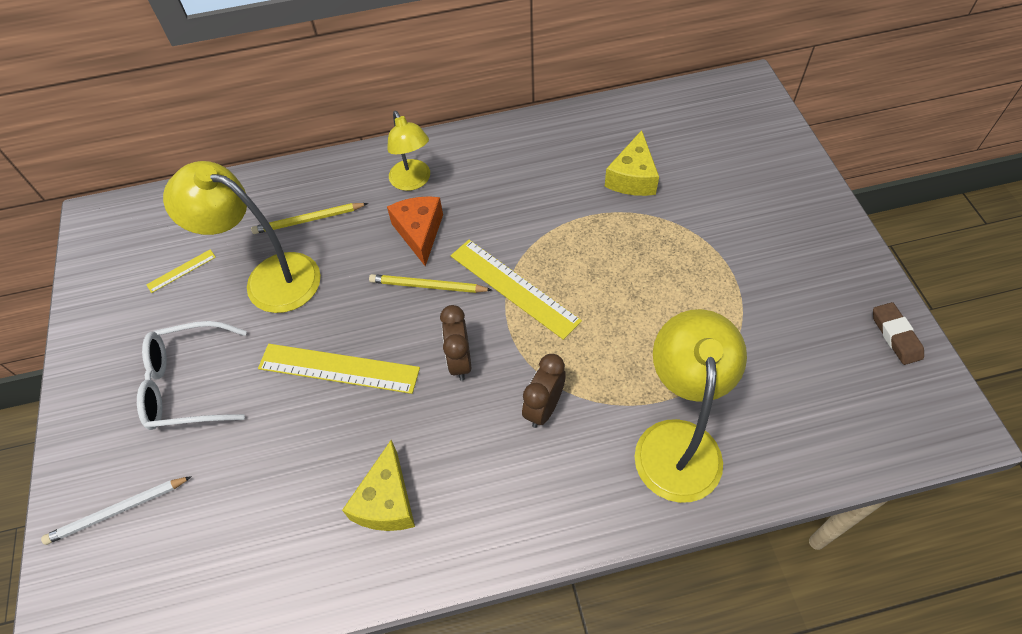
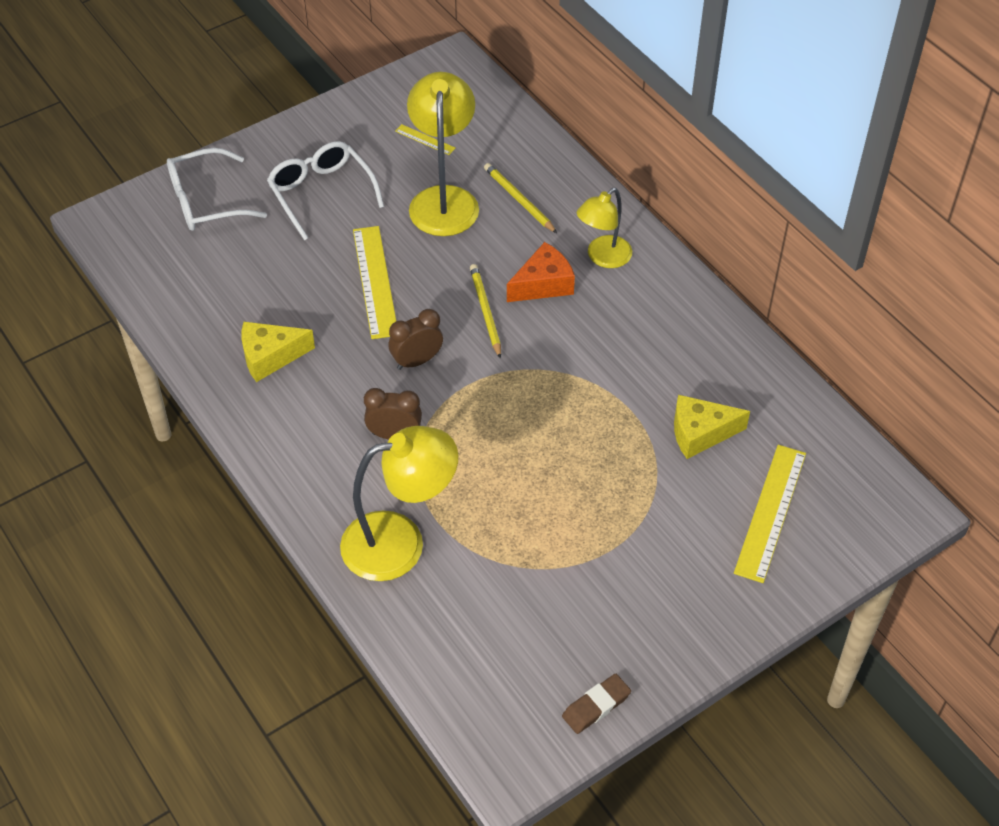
camera: 65 degrees right, 5 degrees down
(117, 511) = (205, 201): white pencil -> white glasses
(513, 288) = (512, 375): yellow ruler -> yellow ruler (770, 512)

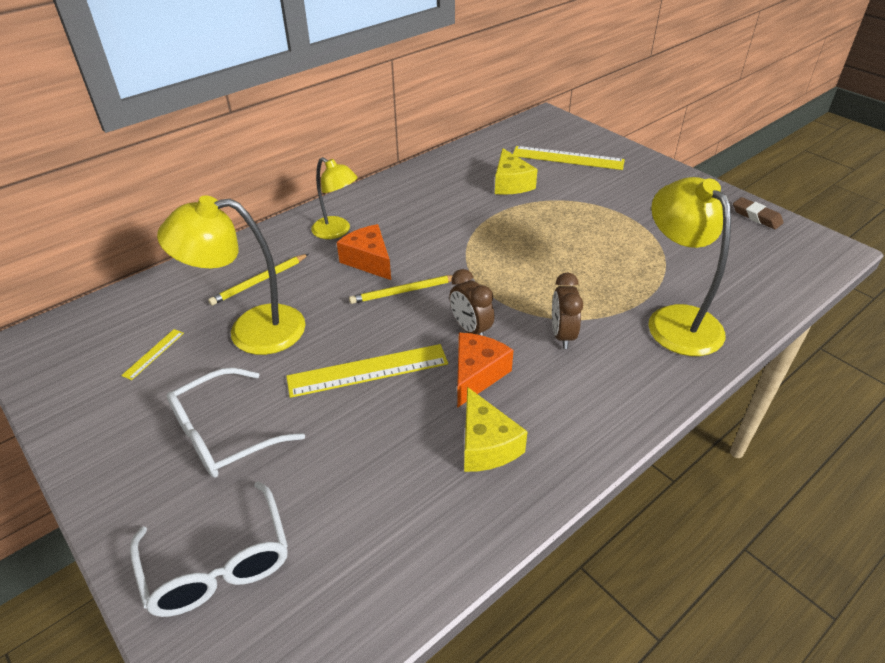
camera: 95 degrees left, 10 degrees down
(353, 359) = (477, 375): none -> orange cheese

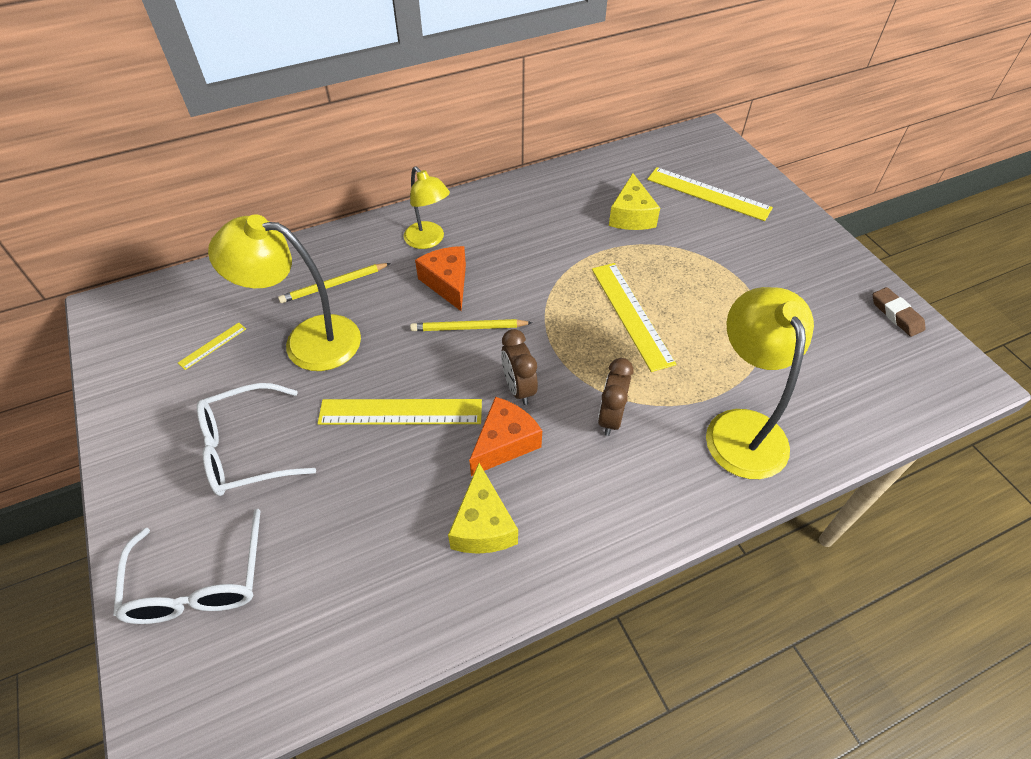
camera: 15 degrees right, 10 degrees up
(544, 255) = (631, 314): none -> yellow ruler

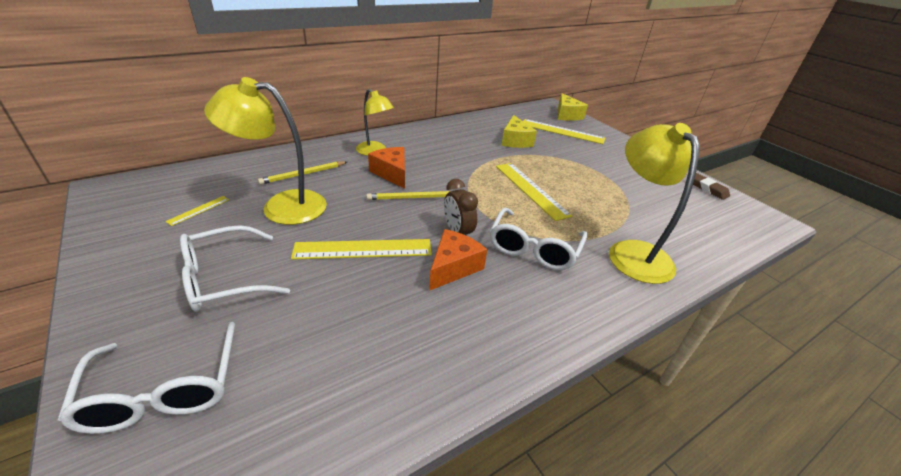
camera: 10 degrees left, 15 degrees down
(483, 525) = (445, 326): yellow cheese -> yellow cheese (566, 115)
(610, 418) = (533, 249): brown clock -> white glasses

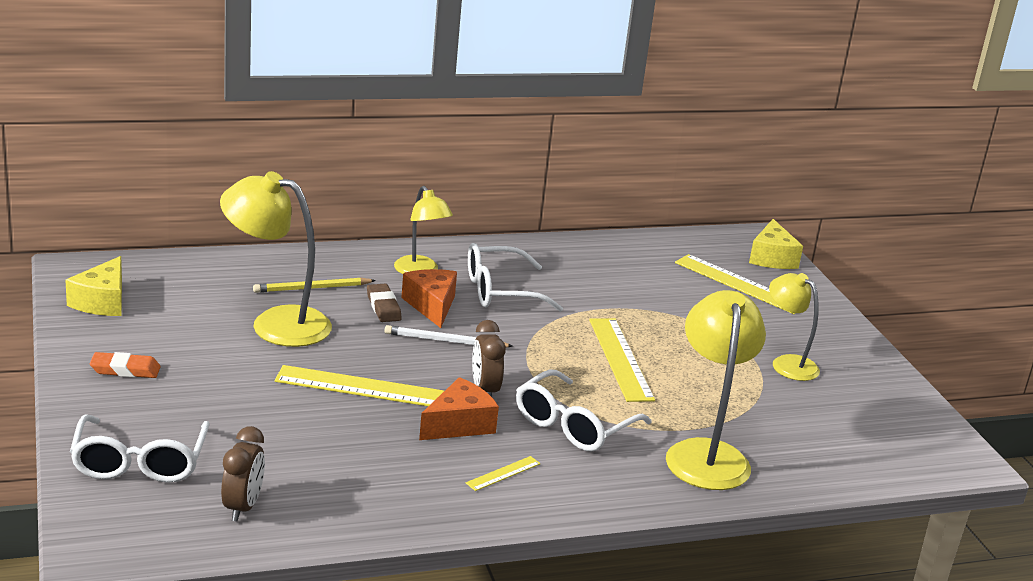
camera: 15 degrees right, 10 degrees down
(149, 276) = (125, 370): none -> orange eraser
(198, 210) = (178, 311): yellow ruler -> yellow ruler (503, 473)
(223, 279) = (200, 386): white glasses -> white glasses (500, 291)
(287, 423) = (243, 507): none -> brown clock
(412, 198) = (445, 341): yellow pencil -> white pencil
(515, 141) = (647, 287): yellow cheese -> yellow cheese (102, 301)
(624, 175) = (787, 363): none -> yellow lamp
(707, 189) = (908, 404): brown eraser -> brown eraser (383, 307)

